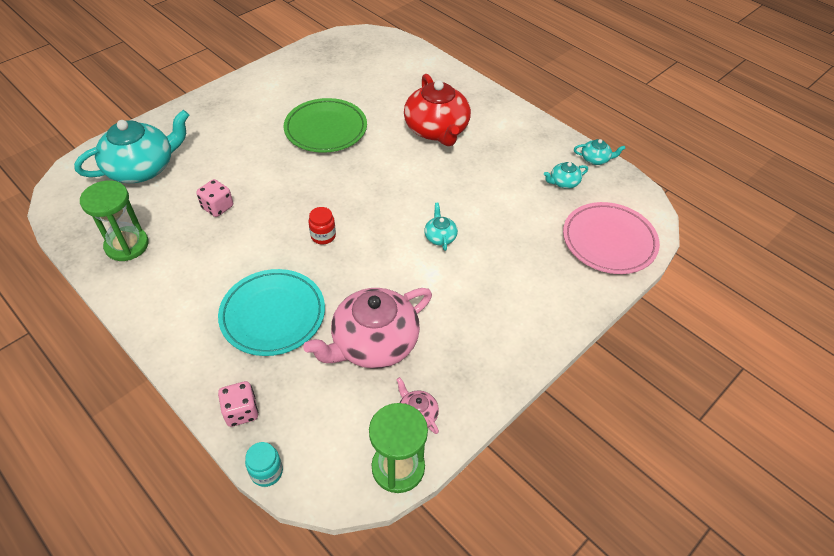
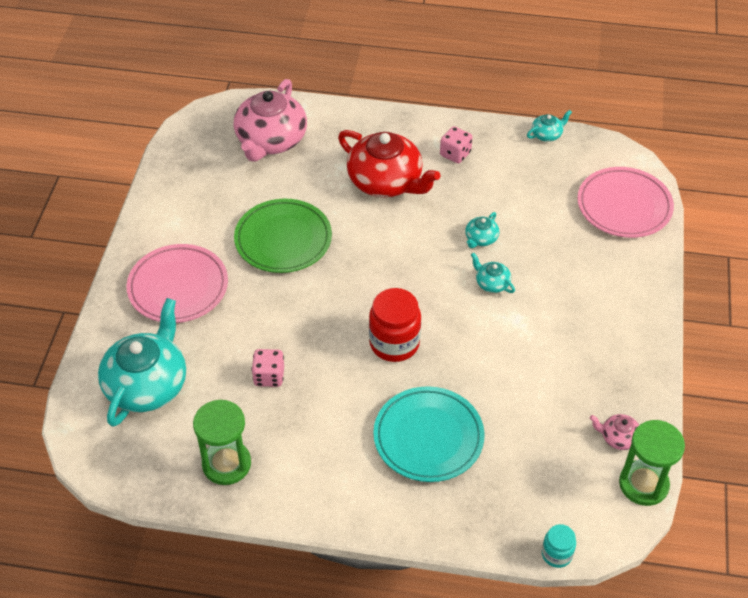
camera: 35 degrees left, 0 degrees up
(228, 122) = (178, 287): none -> pink plate
(241, 411) = (489, 527): pink dice -> pink dice (455, 154)
(323, 236) = (394, 343): red jar -> red jar, size x1.83
(373, 343) = (531, 406): pink teapot -> pink teapot (271, 140)
(563, 182) = (542, 172): turquoise teapot -> turquoise teapot (481, 239)

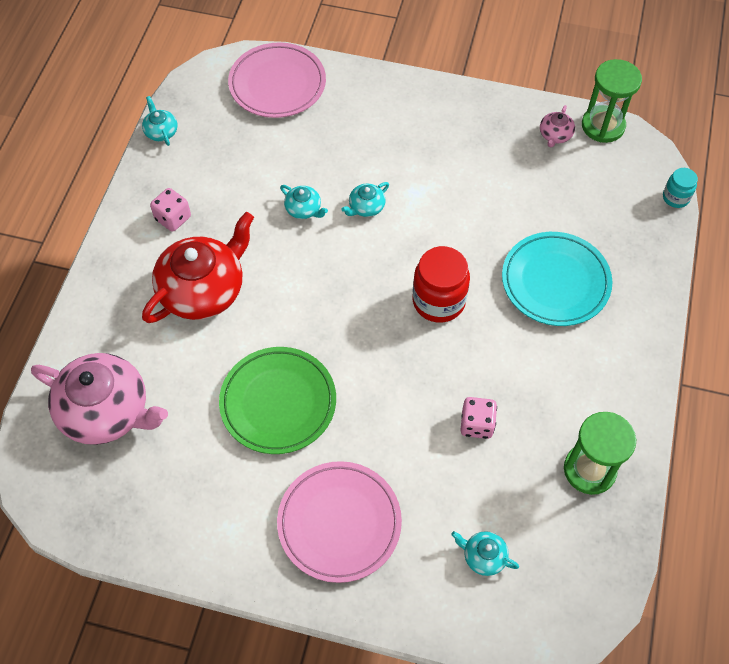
camera: 85 degrees left, 10 degrees up
(147, 384) = (483, 556): turquoise teapot -> turquoise teapot, size x0.43

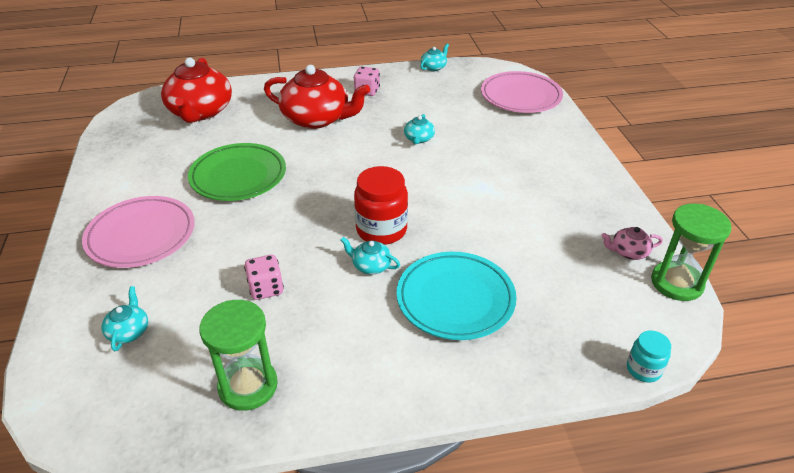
camera: 65 degrees right, 20 degrees down
(107, 411) = (200, 112): pink teapot -> red teapot
(366, 207) = (445, 166): turquoise teapot -> turquoise teapot (371, 265)

